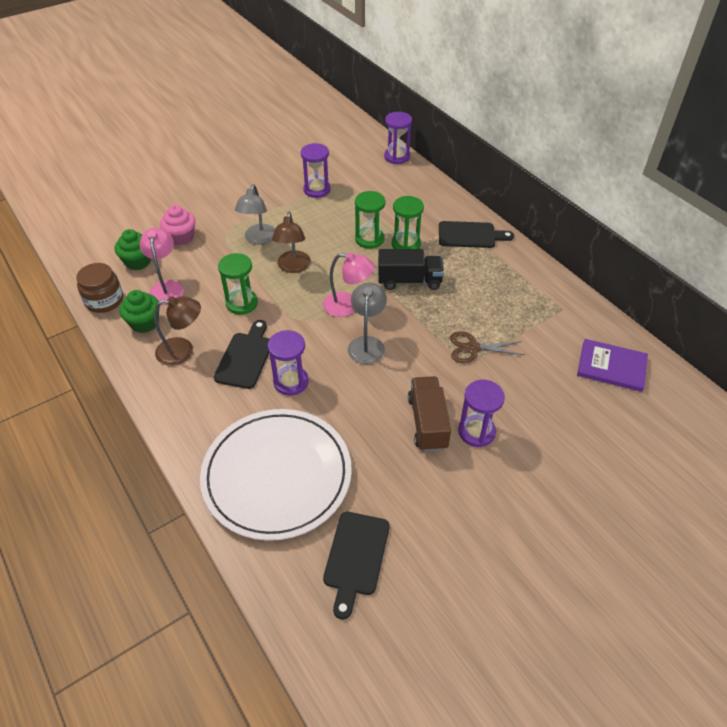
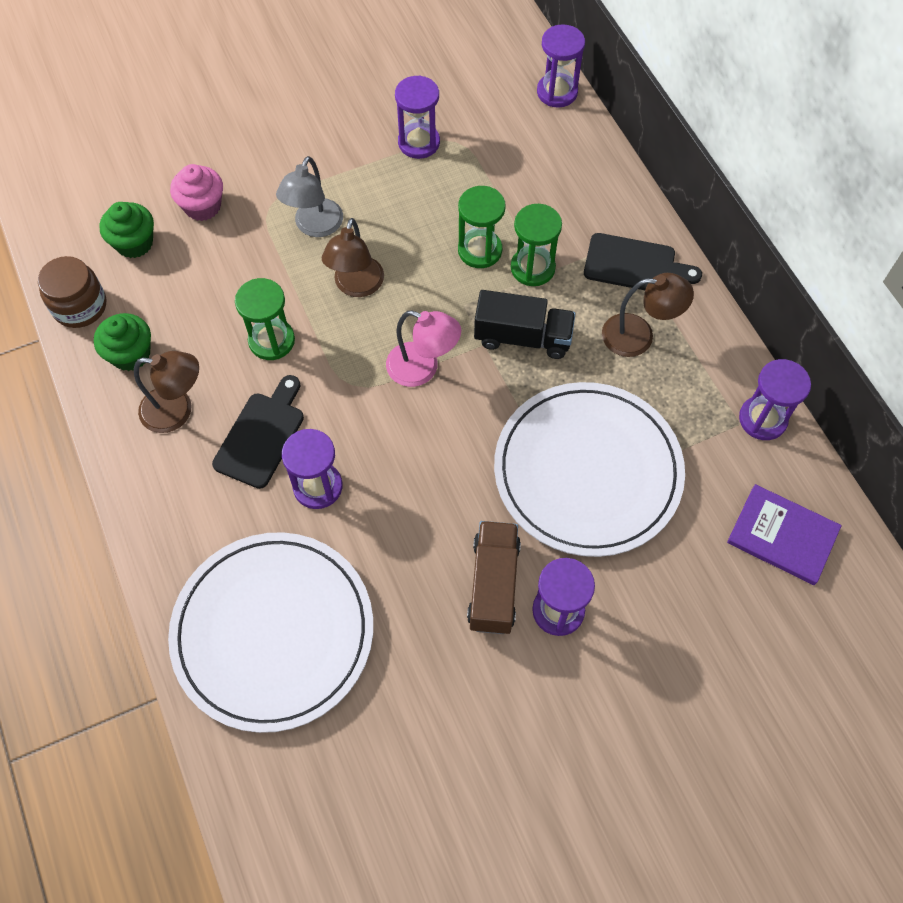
camera: 10 degrees right, 15 degrees up
(167, 287) = (169, 295): pink lamp -> none
(356, 557) = (353, 771): black cutting board -> none
(367, 344) = (437, 439): grey lamp -> none
(473, 348) = (587, 471): brown scissors -> white plate
(484, 271) = (639, 336): none -> brown lamp
(576, 305) = (762, 419): none -> purple hourglass

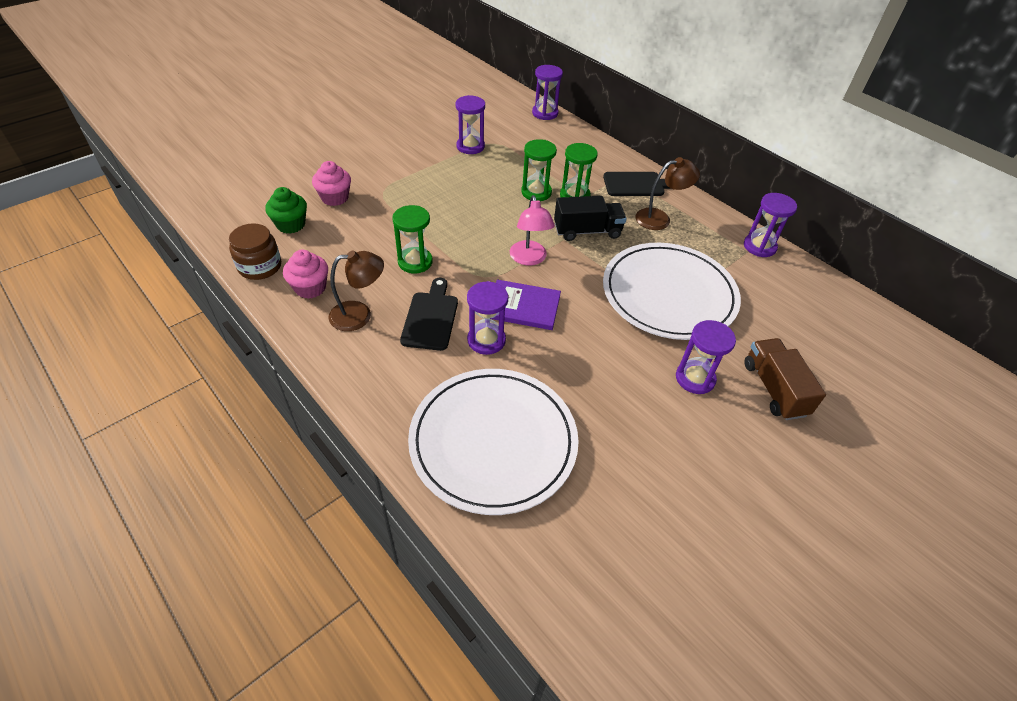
camera: 20 degrees left, 15 degrees down
(131, 354) = (310, 288): green cupcake -> pink cupcake
(315, 226) = (419, 197): grey lamp -> none
(356, 286) = (462, 223): brown lamp -> none
(422, 368) = (529, 259): pink lamp -> pink lamp turned 75 degrees clockwise
(493, 585) = (642, 373): brown truck -> brown truck (774, 389)
(782, 535) = (810, 304): purple book -> purple book (523, 306)

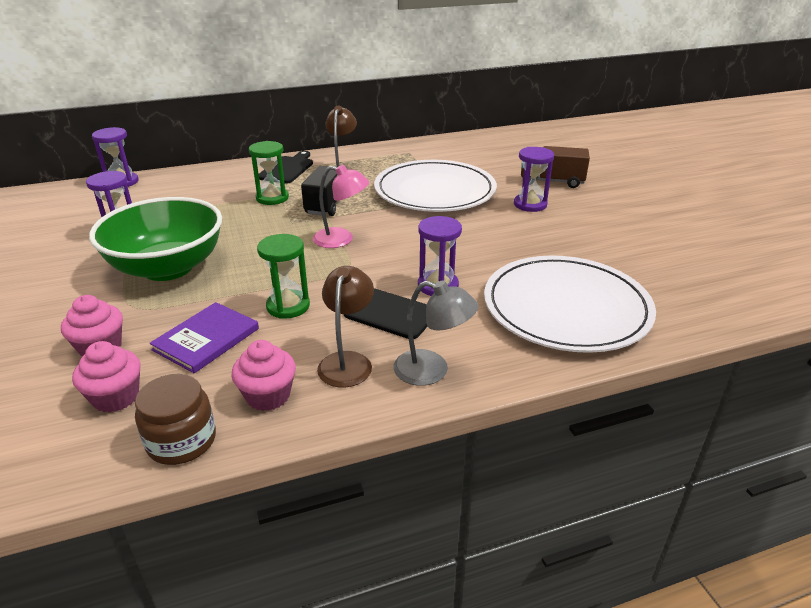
camera: 65 degrees left, 15 degrees down
(291, 225) = (116, 397): green cupcake -> pink cupcake
(364, 365) = (432, 371): none -> grey lamp
(436, 186) = (168, 268): none -> green bowl
(523, 306) = (405, 257): purple book -> purple book (206, 339)
(536, 192) = (246, 214): green hourglass -> none
(759, 246) = (407, 147): purple hourglass -> none

